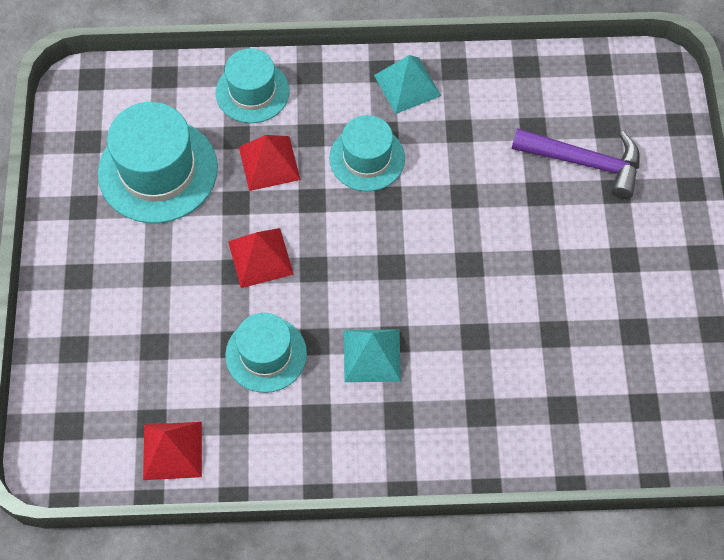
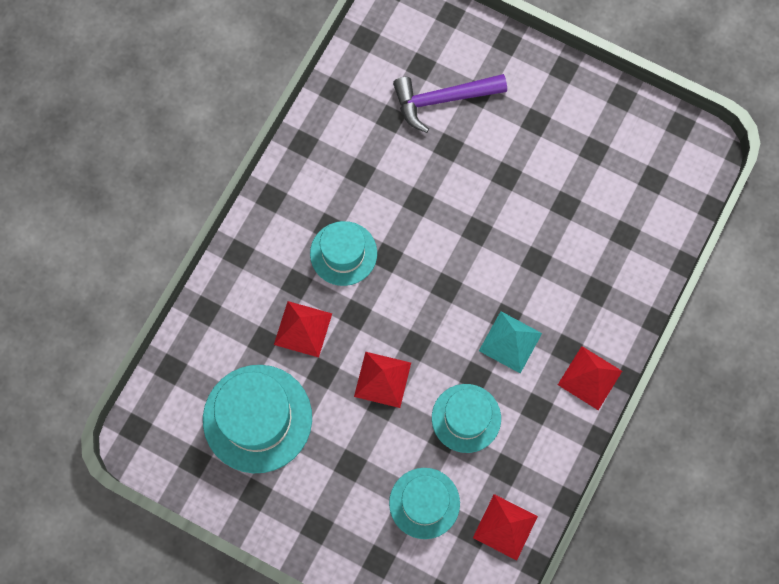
camera: 60 degrees left, 10 degrees up
(252, 92) = (229, 307): turquoise hat -> turquoise hat (424, 503)
(381, 454) = (590, 378): none -> red pyramid
(407, 85) = (296, 187): turquoise pyramid -> none
(585, 162) = (442, 100): purple hammer -> purple hammer turned 150 degrees counterclockwise

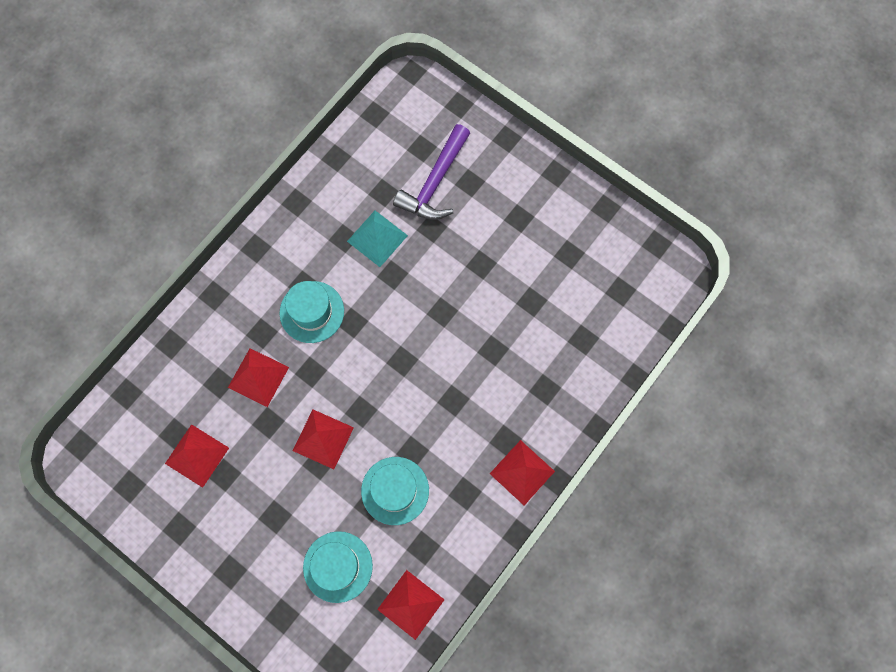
camera: 10 degrees right, 0 degrees up
(257, 418) = (197, 455): turquoise hat -> red pyramid
(442, 100) = (435, 183): purple hammer -> purple hammer turned 60 degrees counterclockwise
(510, 342) = (452, 424): turquoise pyramid -> turquoise pyramid (377, 238)

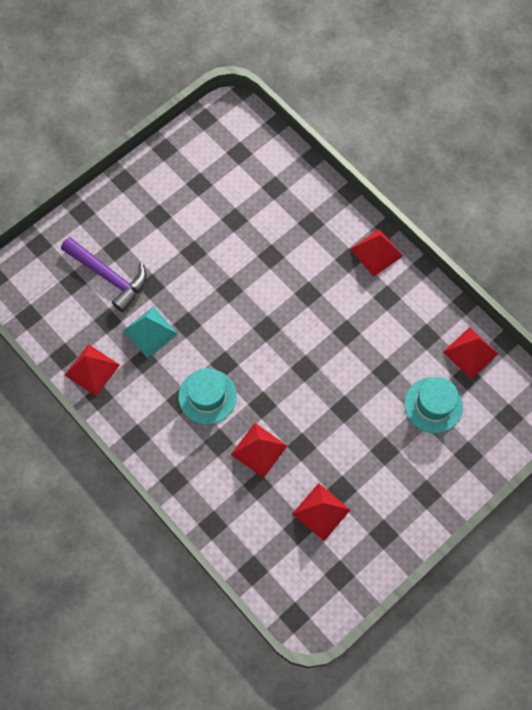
camera: 80 degrees left, 5 degrees down
(323, 439) = (323, 402): red pyramid -> red pyramid (92, 370)
(395, 490) = (377, 351): turquoise hat -> none

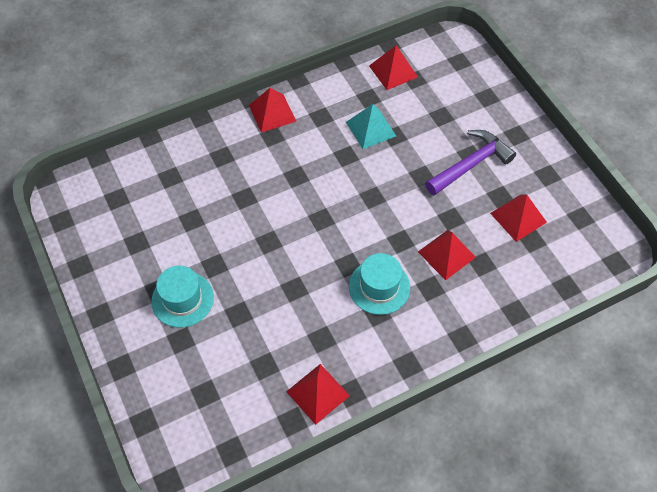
camera: 75 degrees left, 10 degrees down
(109, 276) = (212, 353): purple hammer -> purple hammer (471, 164)
(150, 332) = (291, 325): turquoise pyramid -> turquoise pyramid (370, 129)
(433, 405) = (435, 109): turquoise hat -> turquoise hat (182, 299)

